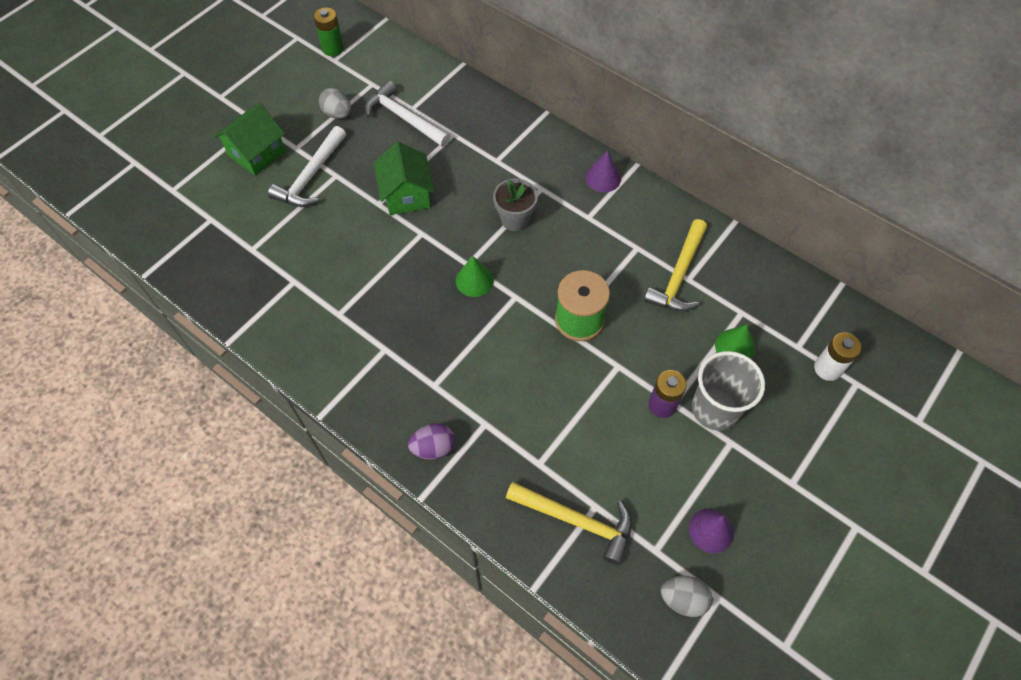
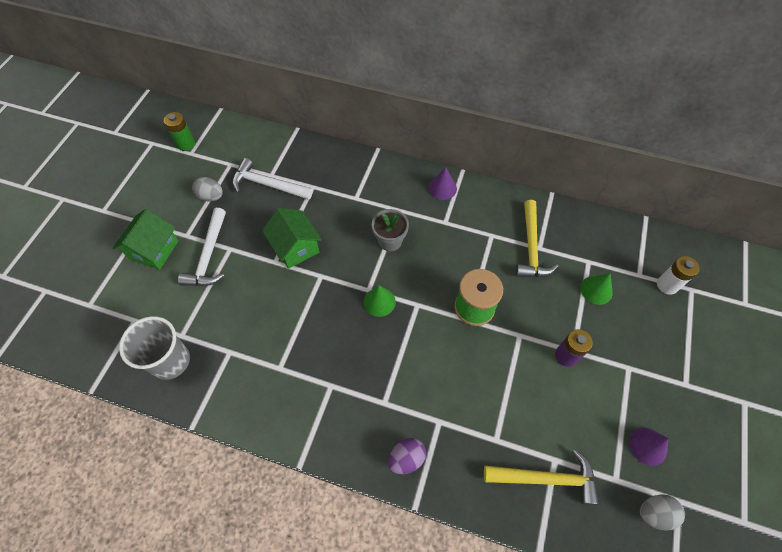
camera: 20 degrees left, 0 degrees up
(715, 409) = (605, 345): grey cup -> grey cup (170, 361)

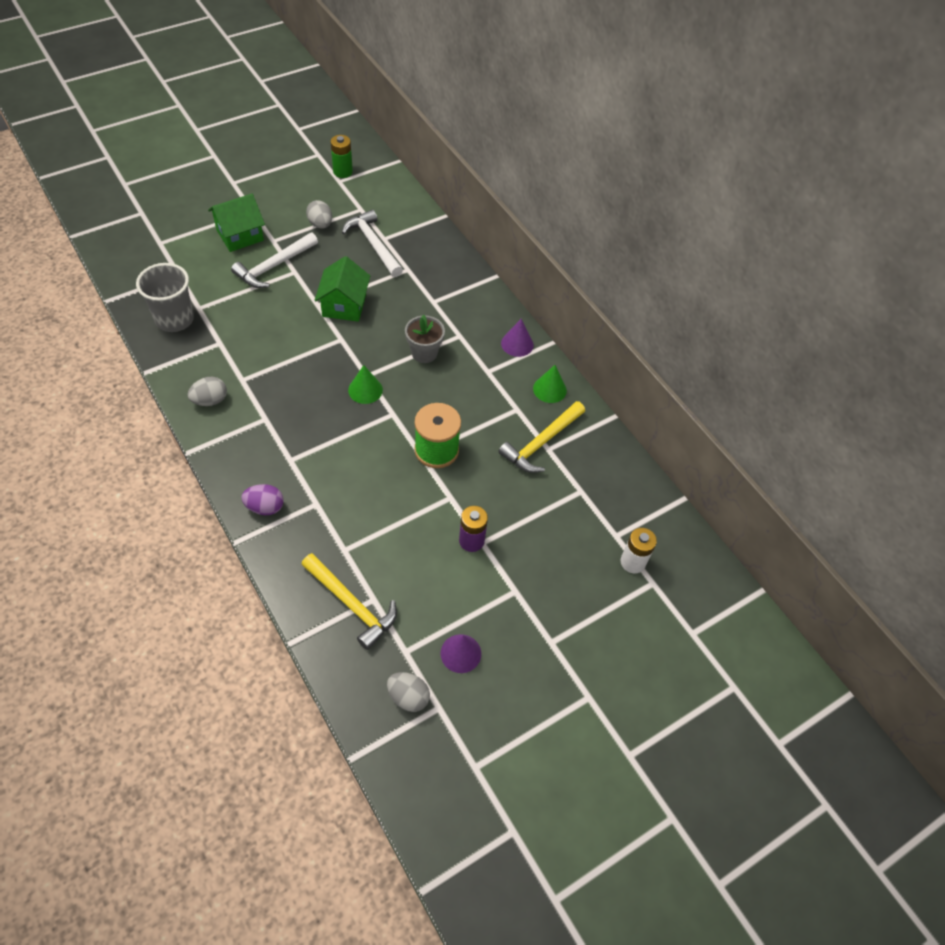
camera: 35 degrees right, 5 degrees down
(272, 406) = (210, 400): none -> grey egg
(596, 290) = (560, 516): green cone -> green cone (549, 389)

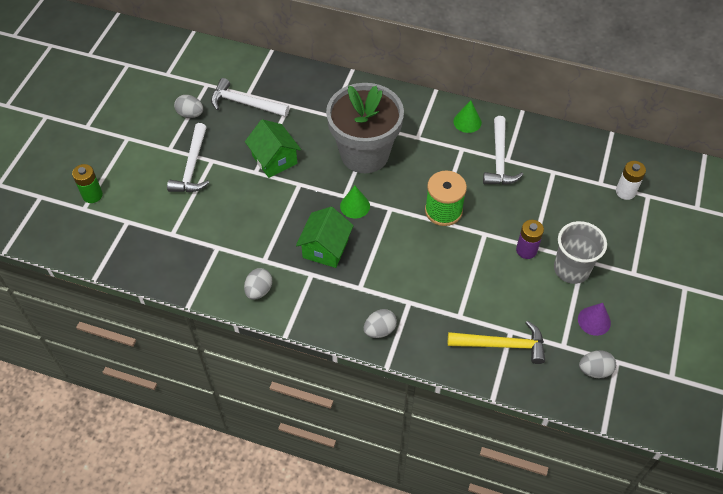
camera: 35 degrees left, 0 degrees up
(174, 319) = (164, 254): grey cup -> grey cup (571, 269)
(240, 235) = (140, 161): green house -> green house (325, 248)
(265, 507) = (380, 330): purple egg -> grey egg
(343, 172) = (161, 65): green battery -> green battery (92, 195)
(424, 353) = (364, 154): grey flower pot -> grey flower pot, size x2.16
(517, 344) = (415, 106): purple cone -> none
(541, 443) = (499, 160): yellow hammer -> white hammer

